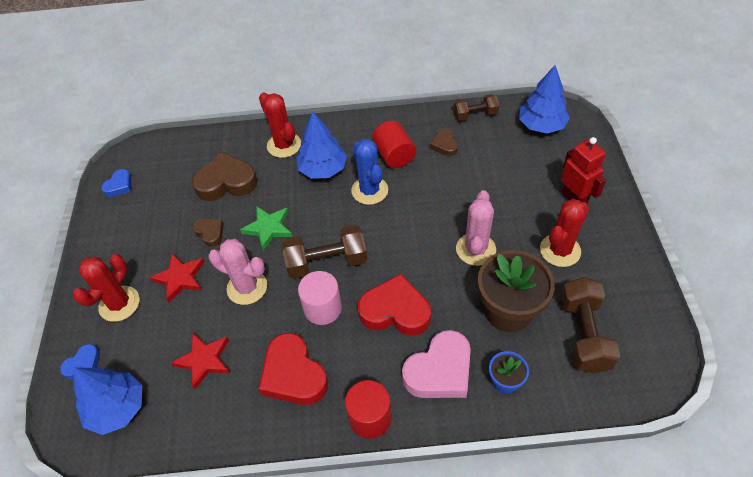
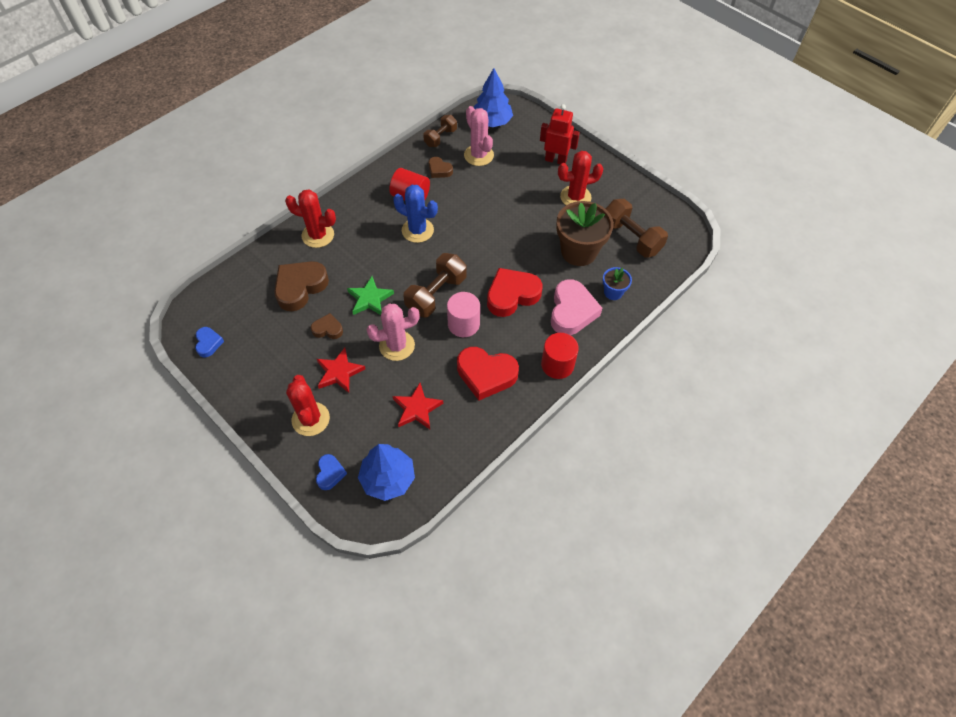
camera: 45 degrees left, 5 degrees up
(323, 169) = (367, 235): blue tree -> none
(475, 249) = (525, 227): pink cactus -> pink cactus (478, 155)
(560, 250) = (575, 197): red cactus -> red cactus turned 75 degrees clockwise

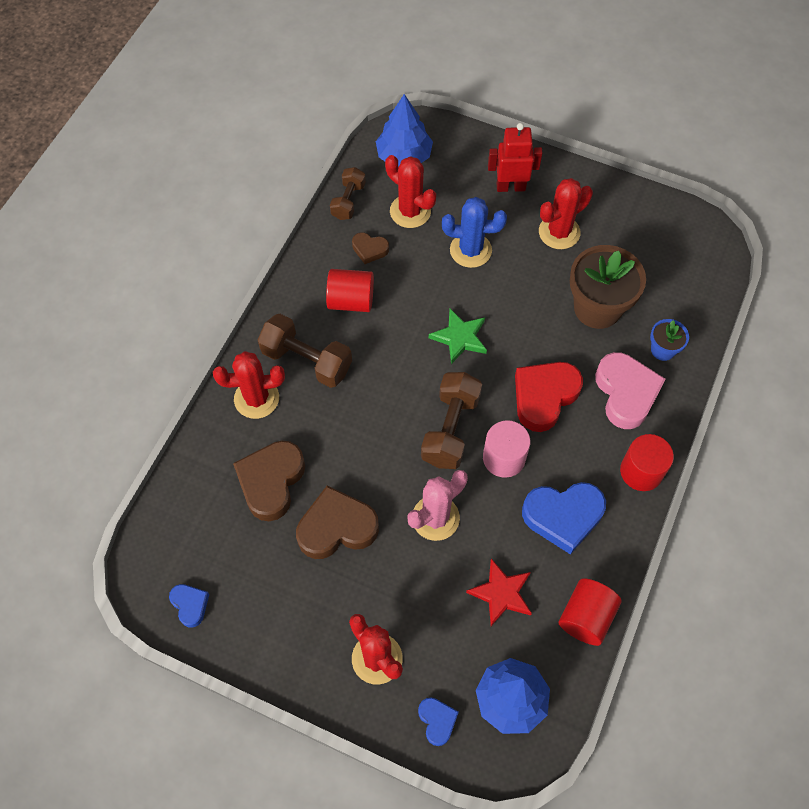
camera: 20 degrees left, 5 degrees up
(328, 329) = (337, 527): brown heart -> brown heart, size x1.92
(339, 372) = (381, 581): red star -> none
(370, 299) = (370, 465): green star -> green star (460, 337)
(417, 230) = (383, 347): blue cactus -> blue cactus (470, 250)
(469, 445) = (586, 617): none -> red cylinder
(478, 155) = (410, 211): pink cactus -> red cactus
(486, 375) = (563, 516): red heart -> blue heart
(631, 238) = (651, 267): brown dumbbell -> brown dumbbell (306, 360)

